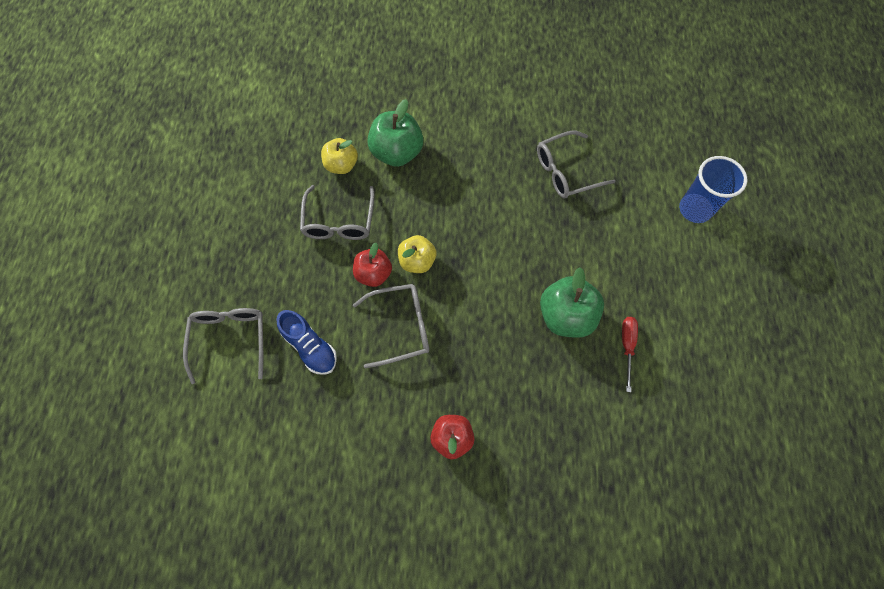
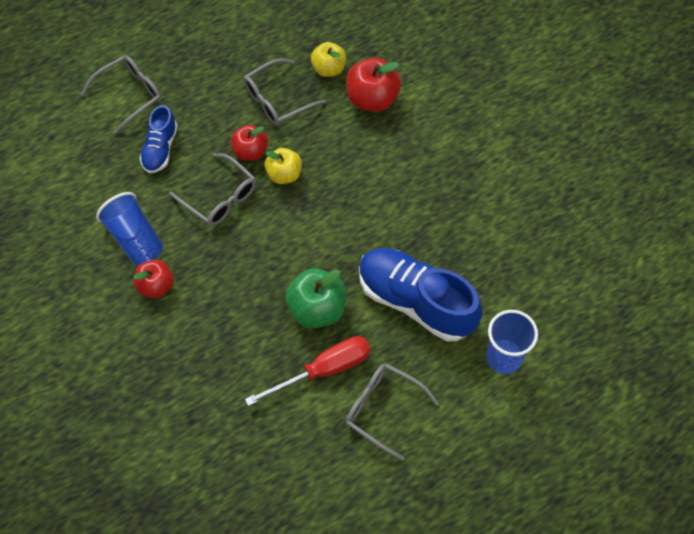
camera: 55 degrees right, 5 degrees down
(388, 427) = (135, 238): none -> blue cup
(397, 153) = (372, 99): green apple -> red apple
(566, 171) = (458, 233): grey glasses -> grey glasses (383, 409)
(607, 238) = (415, 301): none -> blue shoe
(627, 346) = (323, 370): red screwdriver -> red screwdriver, size x1.76

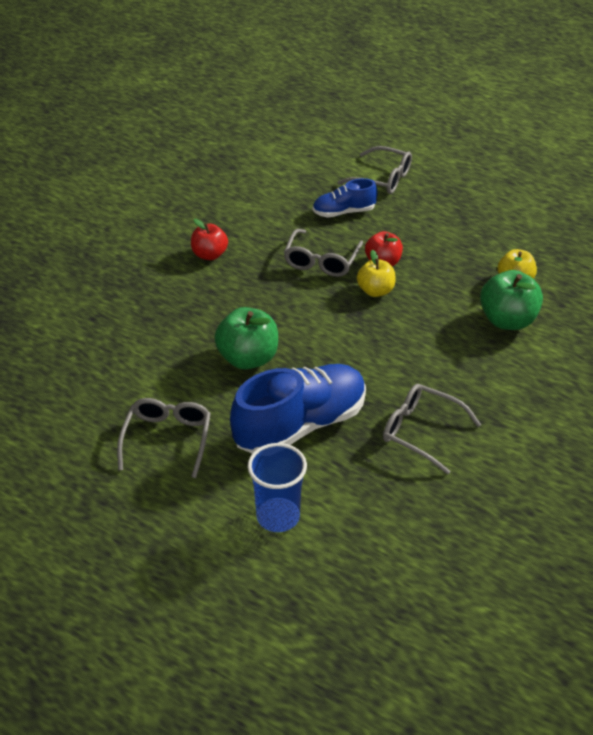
camera: 65 degrees right, 20 degrees down
(135, 238) = (247, 228): blue cup -> none
(277, 100) = (451, 260): grey glasses -> grey glasses (421, 432)
(323, 370) = (186, 384): red screwdriver -> none
(372, 99) = (507, 320): red apple -> green apple
(415, 301) = (300, 425): blue shoe -> blue shoe turned 45 degrees clockwise

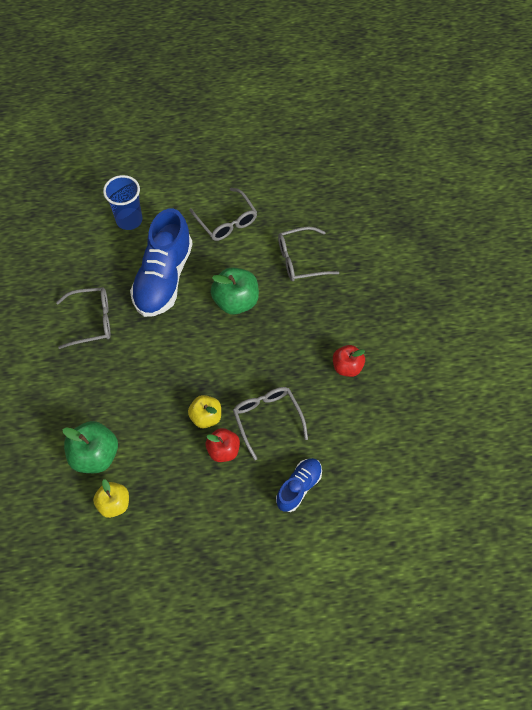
camera: 140 degrees right, 20 degrees up
(382, 179) = (306, 558): grey glasses -> grey glasses (300, 260)

